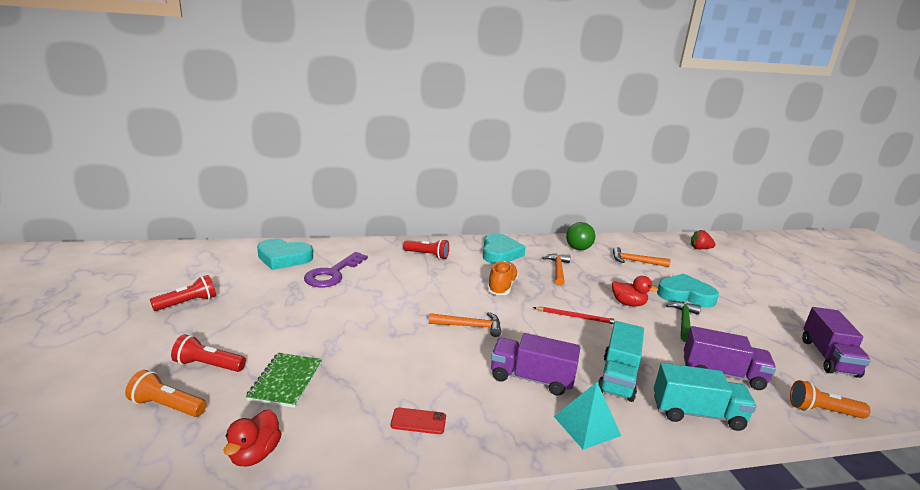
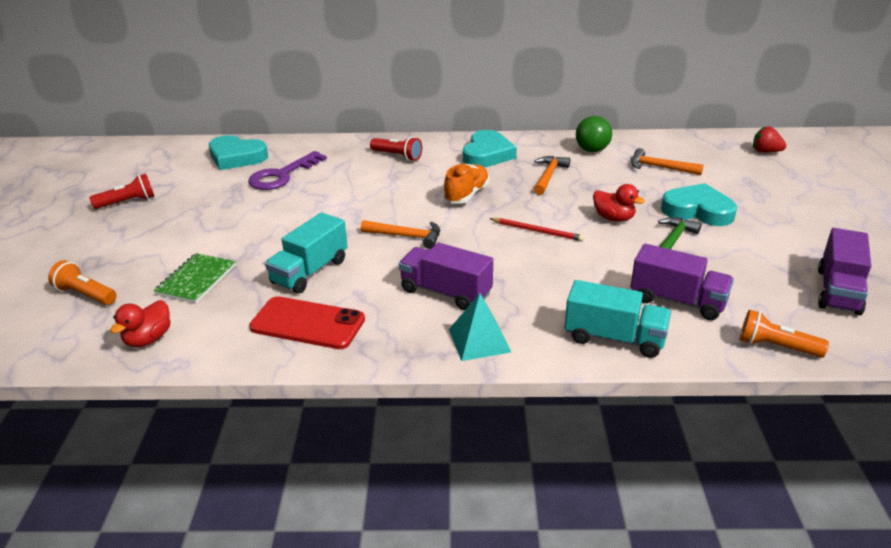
camera: 15 degrees right, 10 degrees up
(208, 365) = (130, 262): red flashlight -> none
(418, 421) = (307, 323): red phone -> red phone, size x1.99
(618, 377) = (545, 297): turquoise truck -> turquoise truck (310, 271)

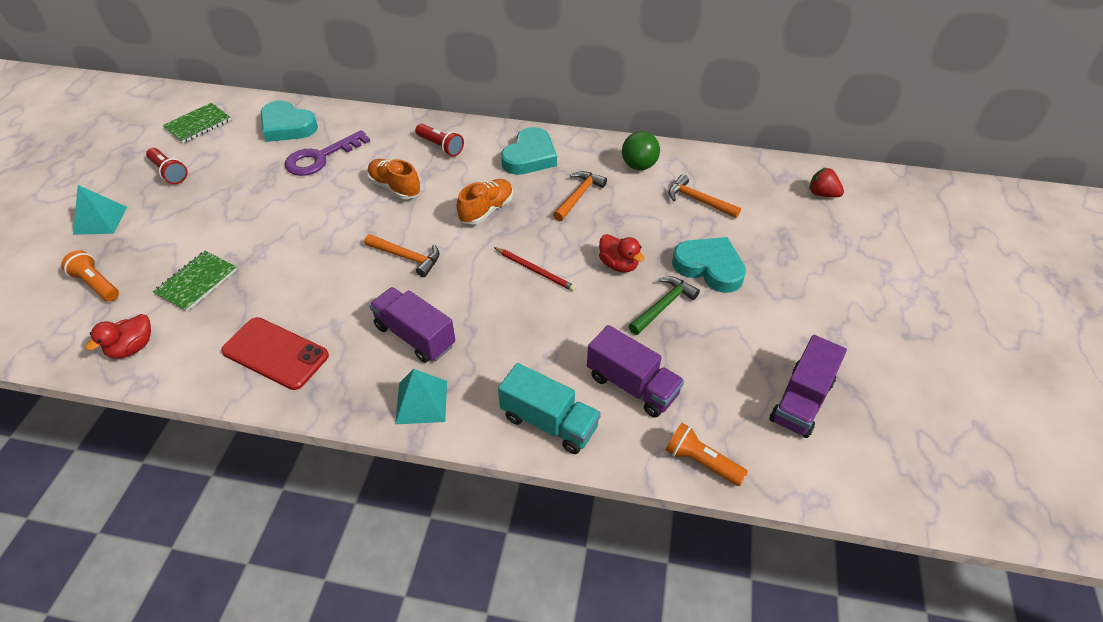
camera: 10 degrees right, 15 degrees up
(68, 245) = (100, 220): none -> turquoise pyramid
(127, 202) = (169, 172): red flashlight -> red flashlight turned 60 degrees clockwise
(142, 165) = (198, 124): none -> green notebook
(310, 271) = (301, 288): turquoise truck -> none
(368, 189) = (395, 188): none -> orange shoe

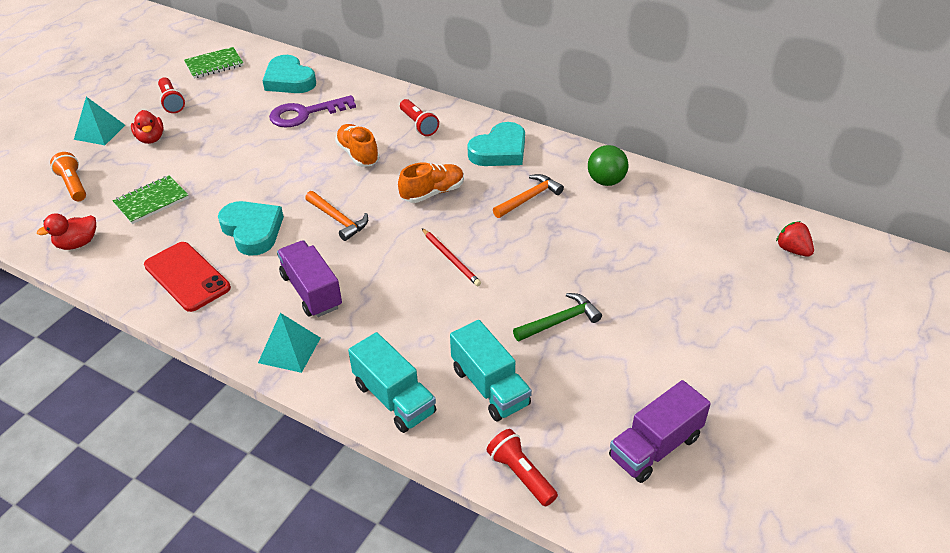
camera: 20 degrees right, 5 degrees down
(618, 265) = (535, 272): red duck -> red duck (151, 138)
(632, 385) = (490, 387): purple truck -> turquoise truck
(698, 200) = (651, 228): orange hammer -> none
(701, 462) = (521, 474): orange flashlight -> red flashlight
(709, 267) = (627, 296): turquoise heart -> turquoise heart (252, 231)

